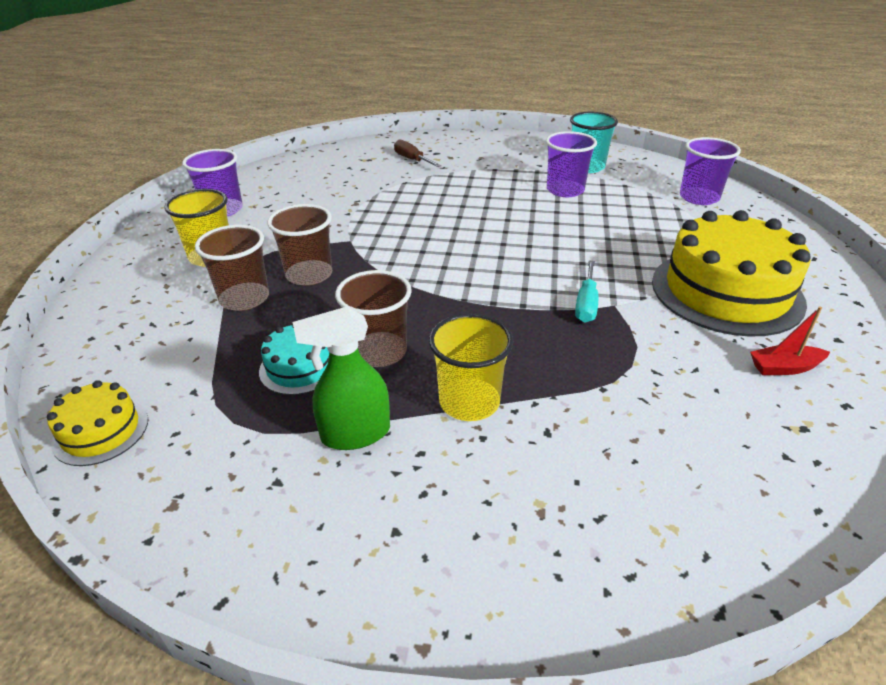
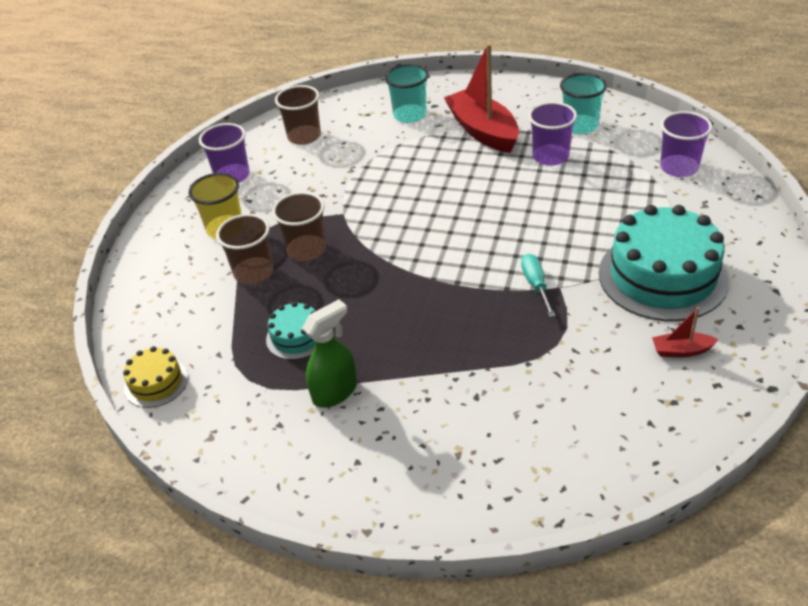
camera: 10 degrees right, 5 degrees up
(355, 434) = (335, 392): green spray bottle -> green spray bottle turned 150 degrees clockwise
(379, 352) = (358, 325): brown cup -> brown cup (304, 136)
(412, 160) = (409, 115): brown screwdriver -> turquoise cup
(469, 402) = (422, 370): yellow cup -> none
(490, 171) = (483, 131): none -> red boat
(586, 304) = (536, 285): turquoise screwdriver -> turquoise screwdriver turned 150 degrees clockwise
(726, 291) = (662, 276): yellow cake -> turquoise cake

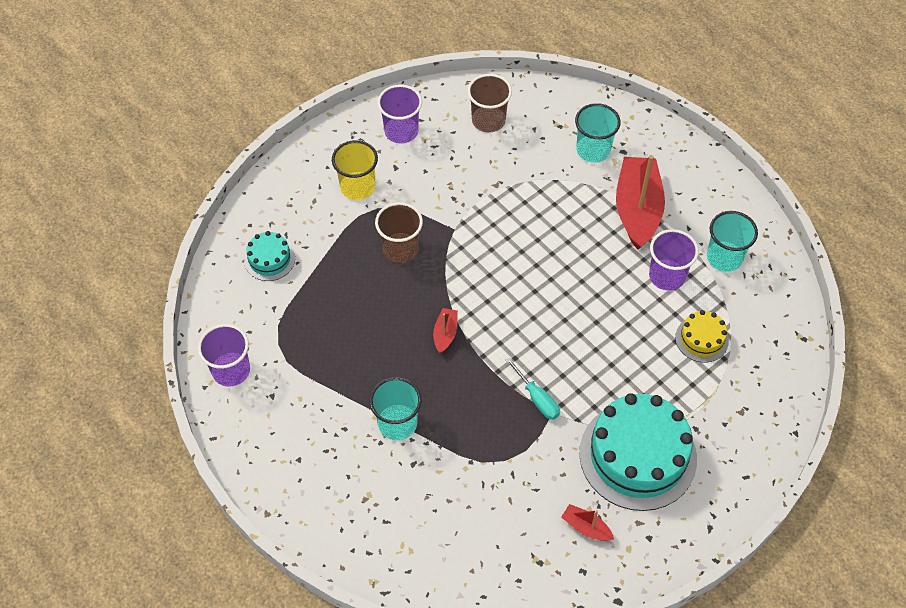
camera: 30 degrees right, 15 degrees up
(156, 382) = (219, 305): yellow cake -> yellow cake (701, 339)
(253, 272) = (348, 246): brown cup -> none
(296, 337) = (335, 328): turquoise cake -> turquoise cake (269, 259)
(335, 392) = (325, 394): green spray bottle -> none
(407, 285) = (445, 334): none -> red boat
(429, 374) = (397, 423): none -> turquoise cup
(536, 285) = (537, 398): turquoise screwdriver -> turquoise screwdriver turned 120 degrees clockwise
(679, 168) = (761, 359): purple cup -> purple cup (231, 370)

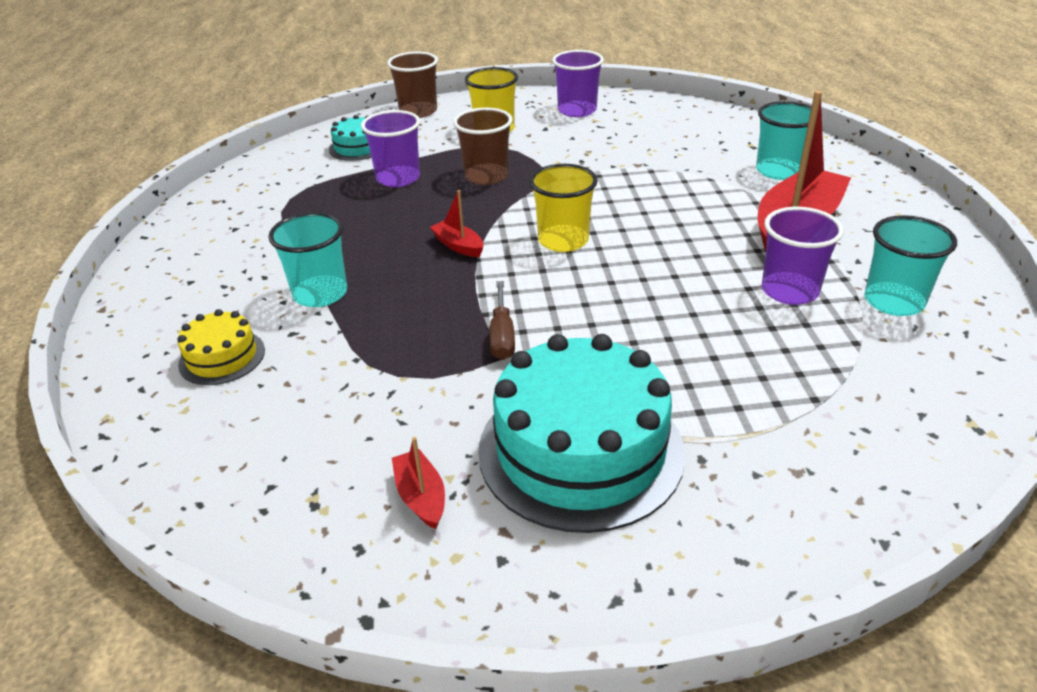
camera: 35 degrees right, 20 degrees down
(231, 370) = (226, 200): purple cup -> purple cup (398, 178)
(445, 334) = (458, 246): red boat -> red boat turned 90 degrees counterclockwise
(488, 120) = (675, 125): brown cup -> brown cup (418, 111)
(507, 294) = (563, 240): none -> yellow cup
(537, 398) = (502, 335): turquoise screwdriver -> brown screwdriver
(701, 339) = (793, 366): yellow cake -> yellow cake (222, 357)

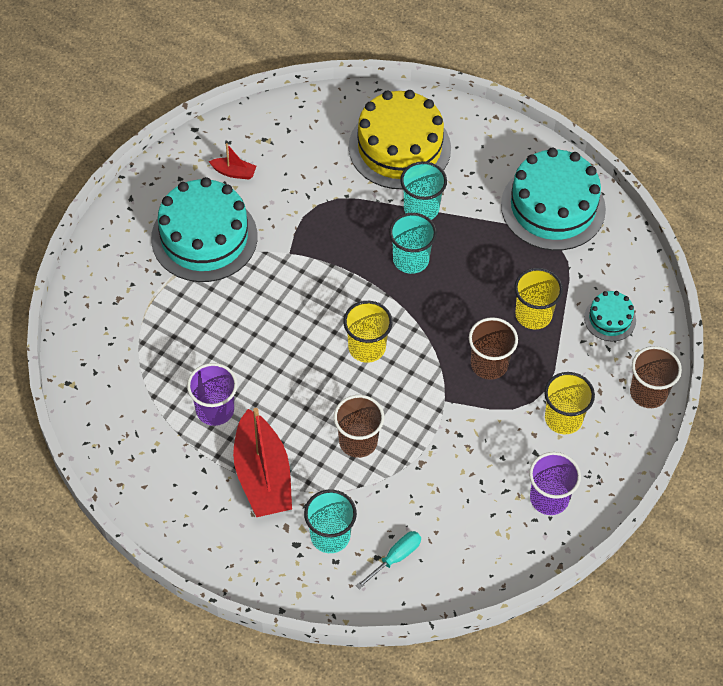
camera: 125 degrees right, 20 degrees up
(222, 357) = (399, 147): yellow cake -> yellow cake, size x2.10
(236, 219) = (553, 207): none -> turquoise cake
(398, 178) = (533, 315): purple cup -> yellow cup
(458, 246) = (411, 295): red boat -> none
(502, 335) = (307, 261): brown screwdriver -> none
(671, 198) = (358, 441): none -> brown cup
(738, 140) = (395, 558): none -> turquoise screwdriver
(893, 301) = (160, 446): turquoise cup -> turquoise cup (411, 259)

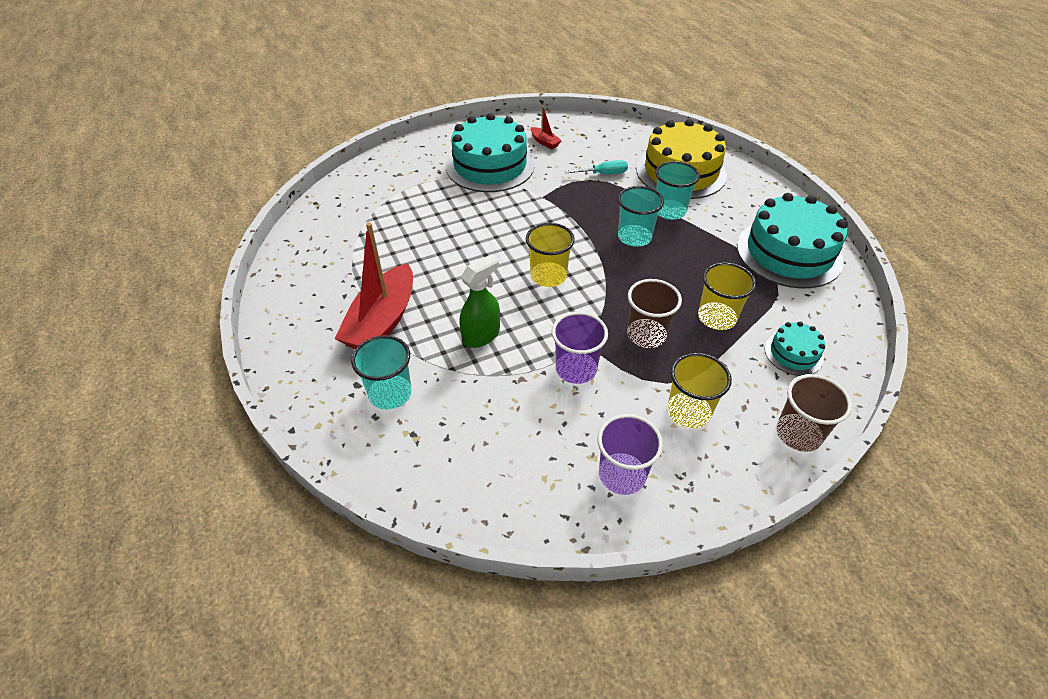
camera: 35 degrees right, 10 degrees down
(215, 410) = (393, 262): purple cup -> purple cup (576, 369)
(358, 441) = (481, 335): brown cup -> green spray bottle
(395, 558) = (428, 444): turquoise screwdriver -> turquoise screwdriver (603, 174)

